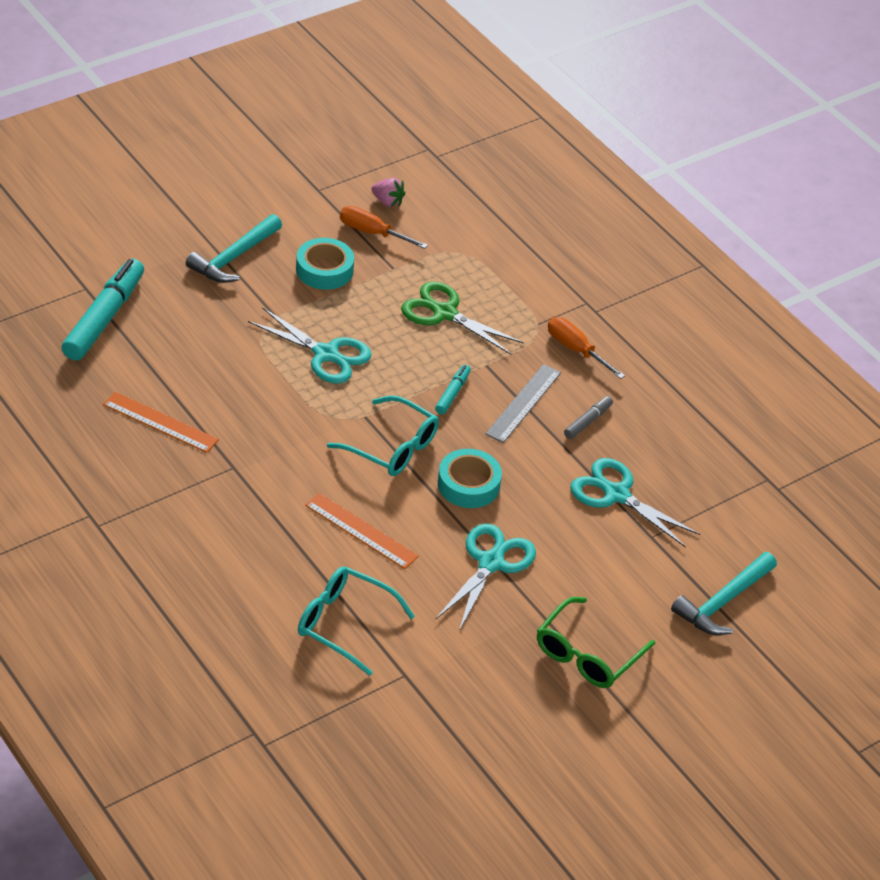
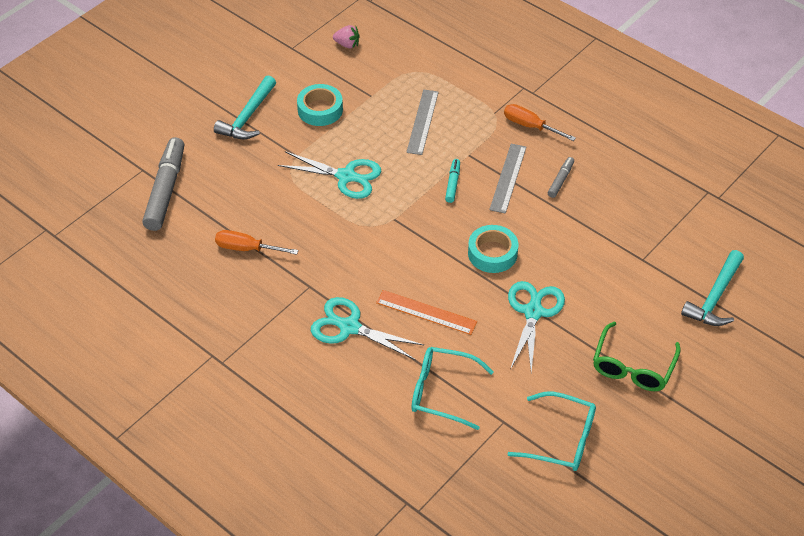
camera: 10 degrees left, 5 degrees up
(104, 318) = (166, 190): turquoise marker -> grey marker
(160, 422) = (240, 264): orange ruler -> none
(372, 233) = (345, 71): orange screwdriver -> orange screwdriver (247, 249)
(392, 447) = (424, 238): turquoise glasses -> turquoise glasses (561, 439)
(444, 313) = (422, 122): green scissors -> grey ruler
(616, 495) = (604, 233): turquoise scissors -> turquoise scissors (349, 327)

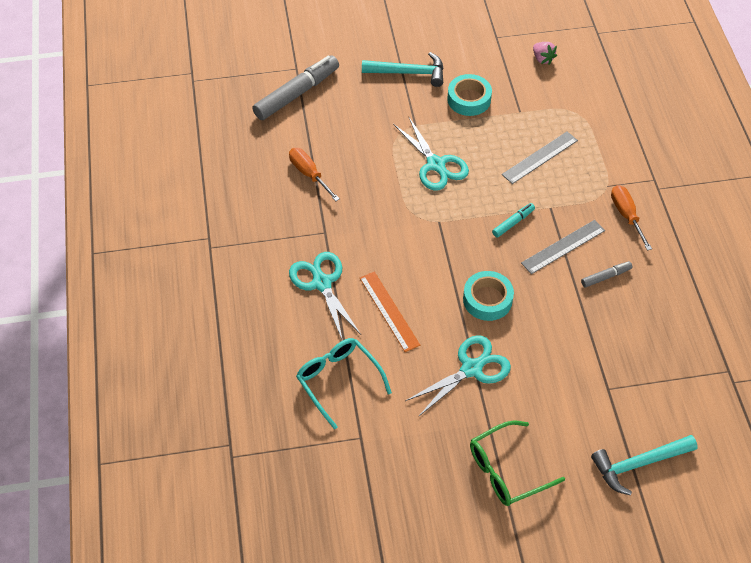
camera: 40 degrees right, 5 degrees up
(248, 117) = (409, 73): turquoise hammer -> turquoise hammer turned 150 degrees counterclockwise
(561, 439) = (390, 485): turquoise glasses -> none

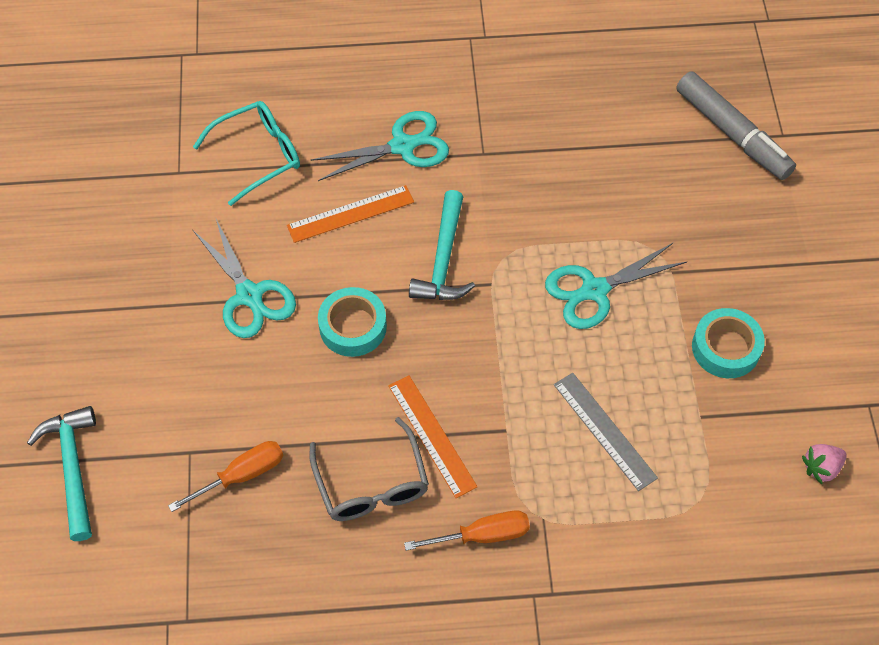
camera: 95 degrees right, 5 degrees up
(309, 174) = (582, 141): orange screwdriver -> orange screwdriver (241, 476)
(409, 73) = (780, 273): turquoise hammer -> turquoise hammer (443, 260)
(507, 470) = (101, 316): green glasses -> none
(513, 223) = (481, 376): turquoise marker -> none
(563, 247) = (431, 435): grey ruler -> orange ruler
(606, 277) = (372, 484): grey marker -> grey glasses

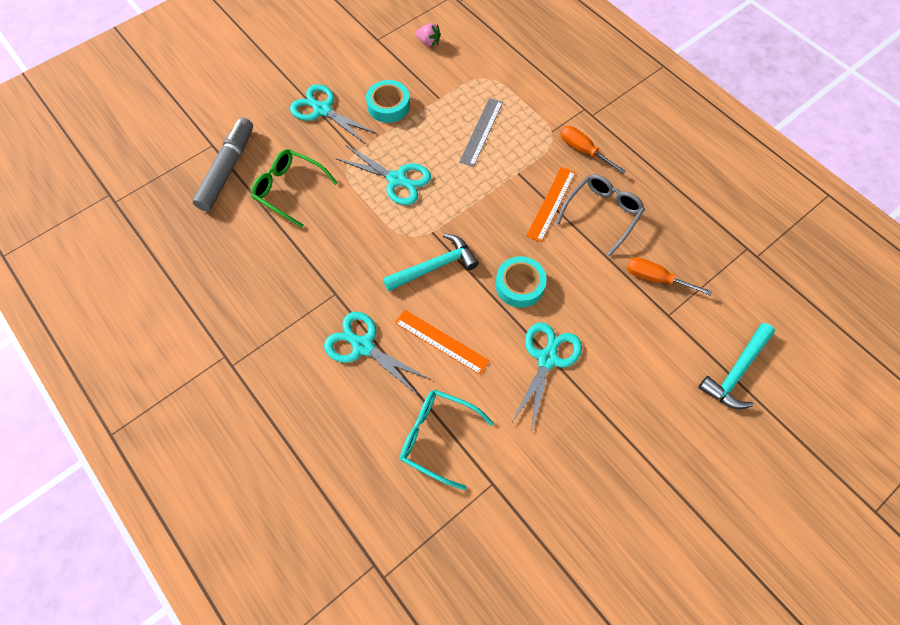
camera: 125 degrees left, 5 degrees up
(658, 177) = (289, 189): none -> green glasses
(767, 270) = (322, 110): none -> turquoise scissors

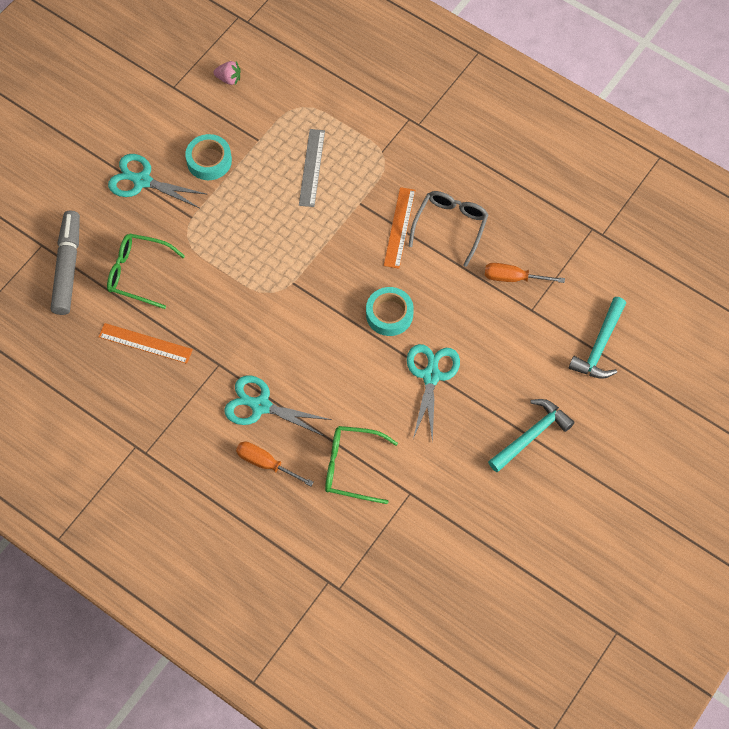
camera: 15 degrees left, 0 degrees up
(397, 179) = (242, 238): turquoise scissors -> none
(435, 266) = (305, 315): turquoise hammer -> turquoise hammer (531, 435)
(437, 437) = (352, 467): turquoise glasses -> green glasses
(441, 341) = (331, 384): orange ruler -> orange ruler (145, 343)
(583, 151) = (418, 165): orange screwdriver -> orange screwdriver (266, 464)

